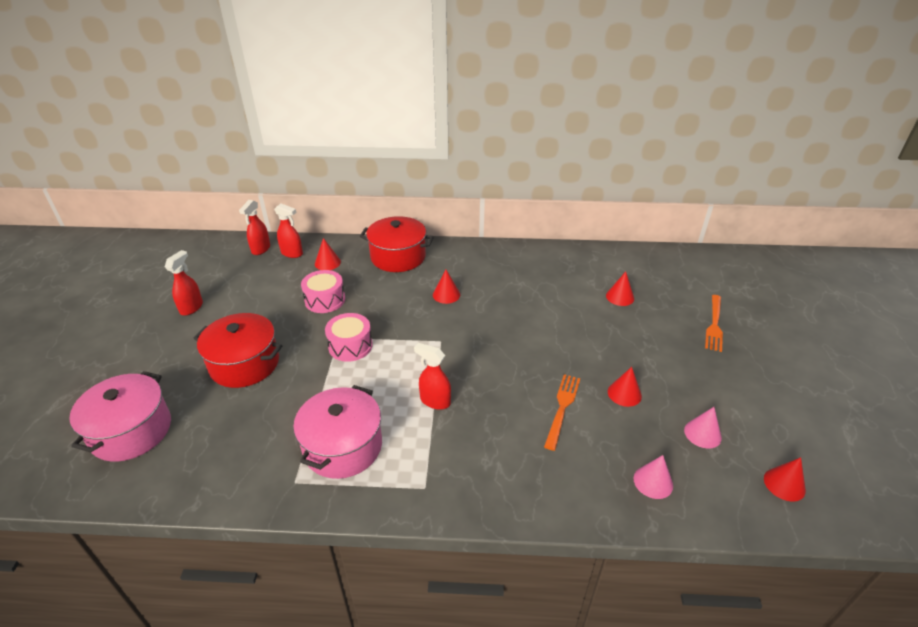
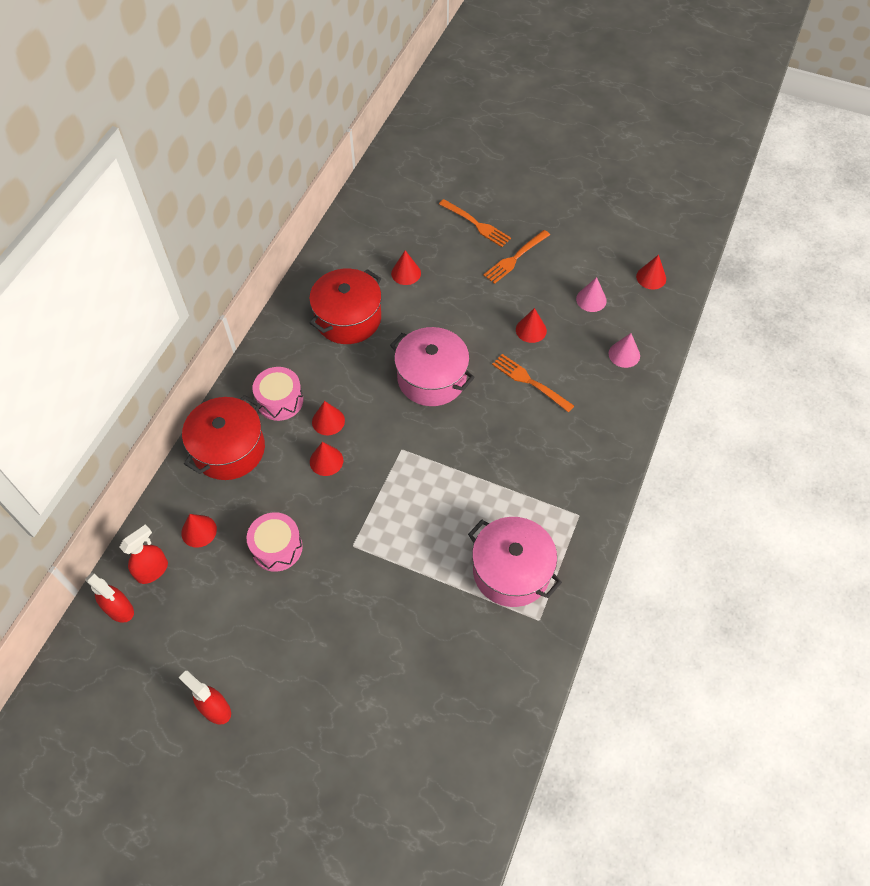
camera: 70 degrees left, 20 degrees up
(131, 431) = (416, 779): pink pot -> pink pot (431, 378)
(244, 364) = (355, 651): red pot -> red pot (348, 318)
(350, 346) = (372, 536): pink drum -> pink drum (280, 400)
(409, 303) = (326, 461): none -> red cone
(435, 401) = (483, 479): red spray bottle -> none
(701, 361) = (515, 258): none -> orange fork

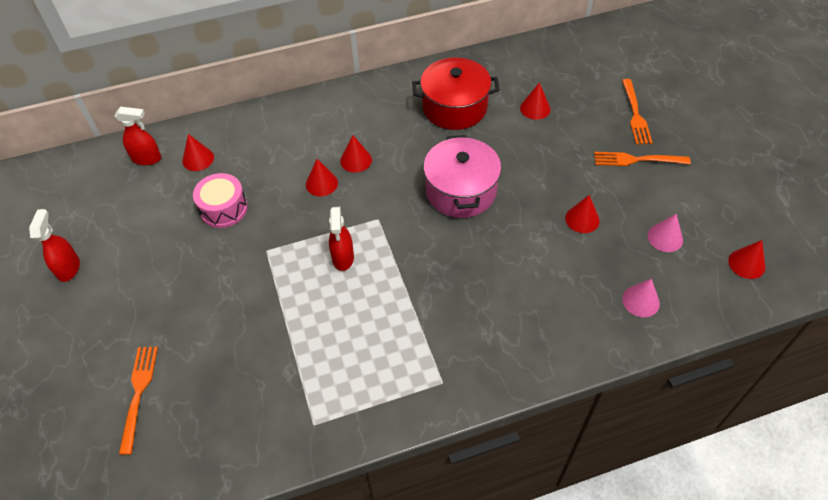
camera: 50 degrees right, 5 degrees down
(120, 609) = (104, 164): red spray bottle -> red spray bottle (343, 258)
(229, 449) = (276, 127): red pot -> none
(280, 400) = (344, 123): pink drum -> none
(511, 571) = (341, 370): pink pot -> none
(530, 382) = (532, 254): orange fork -> orange fork (138, 394)

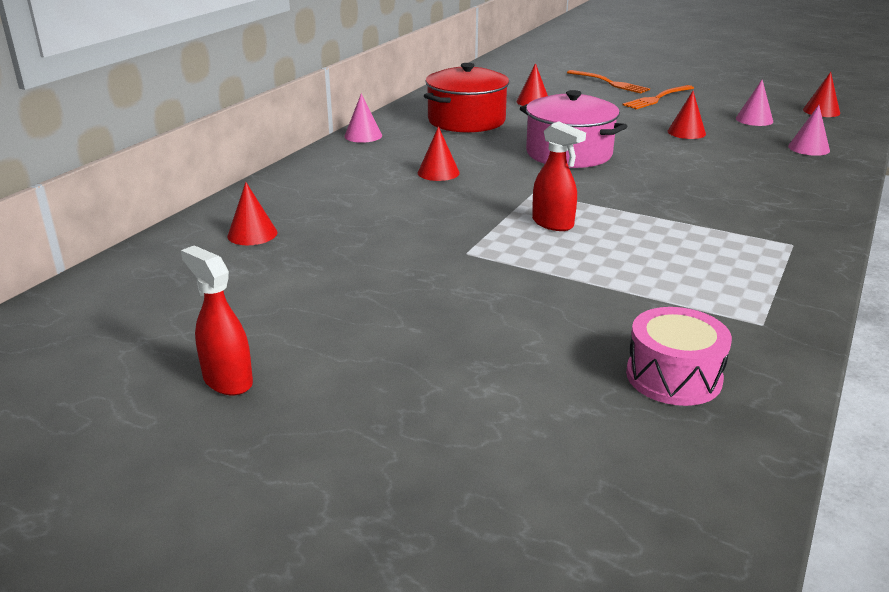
camera: 45 degrees left, 25 degrees down
(138, 394) = (546, 417): orange fork -> none
(147, 158) = (177, 259): red spray bottle -> none
(223, 209) = (357, 250): pink drum -> pink drum (673, 376)
(321, 183) = (433, 195): red cone -> none
(369, 88) = (363, 136): none -> pink cone

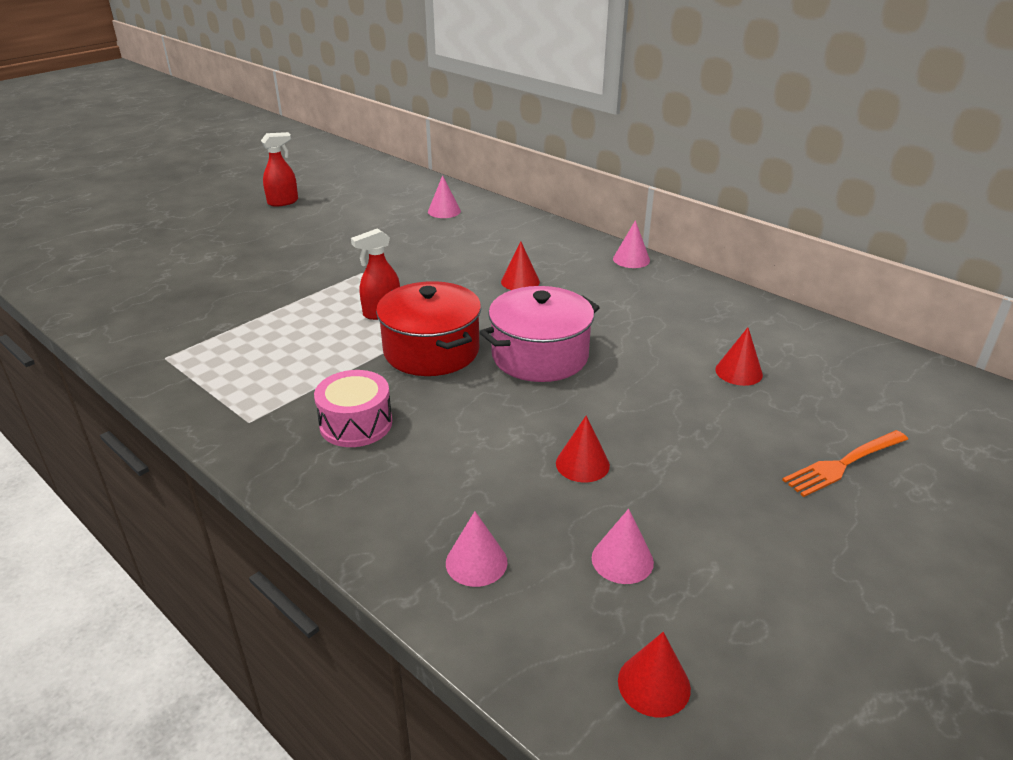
camera: 105 degrees right, 5 degrees up
(252, 234) = (444, 211): red cone -> pink cone
(466, 121) = (667, 315): red pot -> red pot (431, 350)
(657, 98) = (751, 489): orange fork -> none
(673, 376) = (155, 308): pink drum -> pink drum (356, 424)

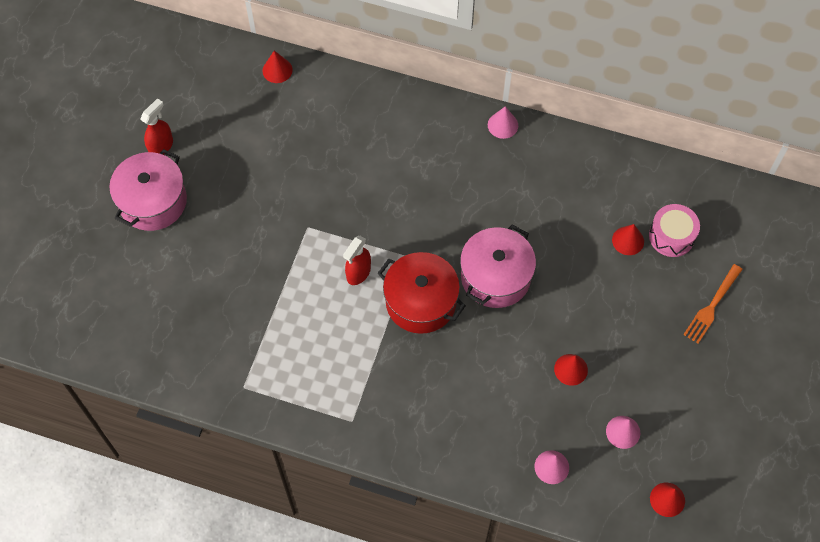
camera: 25 degrees left, 30 degrees up
(237, 226) = (153, 201): none -> pink pot
(356, 424) = (419, 394): pink drum -> pink drum (671, 236)
(444, 211) = (314, 107): pink cone -> none
(520, 281) = (435, 191): red cone -> red cone (277, 70)

